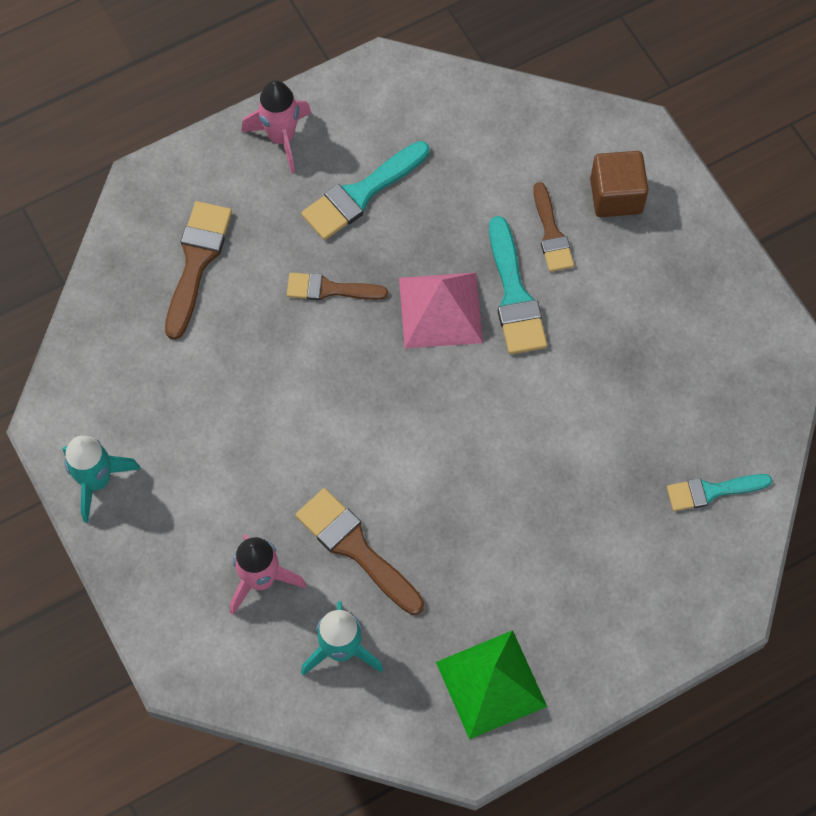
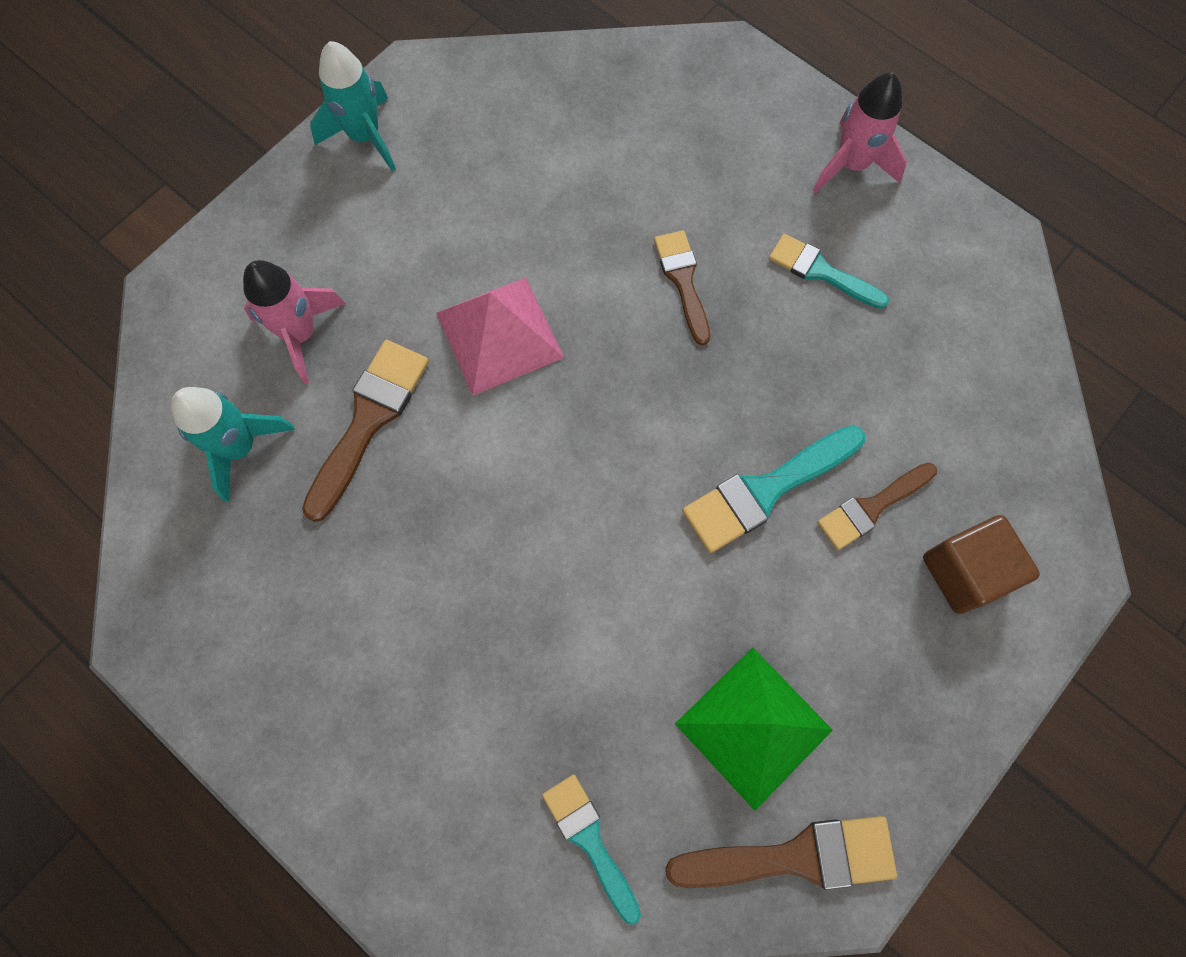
camera: 70 degrees right, 5 degrees up
(196, 262) = (657, 137): brown brush -> brown brush (795, 857)
(361, 194) = (821, 271): turquoise brush -> turquoise brush, size x0.67
(440, 310) = (708, 410): pink pyramid -> pink pyramid (499, 335)
(491, 684) = (242, 633): green pyramid -> green pyramid (754, 726)

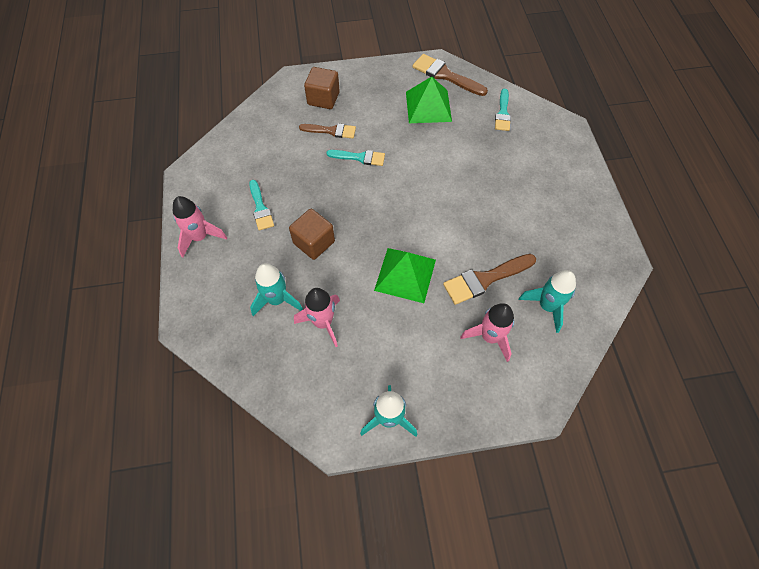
camera: 140 degrees left, 10 degrees down
(499, 335) = (405, 275): pink pyramid -> green pyramid
(555, 183) = (323, 322): none -> pink rocket
(648, 165) = (277, 300): none -> turquoise rocket
(683, 281) = (314, 242): brown brush -> brown cube
(765, 490) = (359, 157): turquoise brush -> turquoise brush, size x0.67

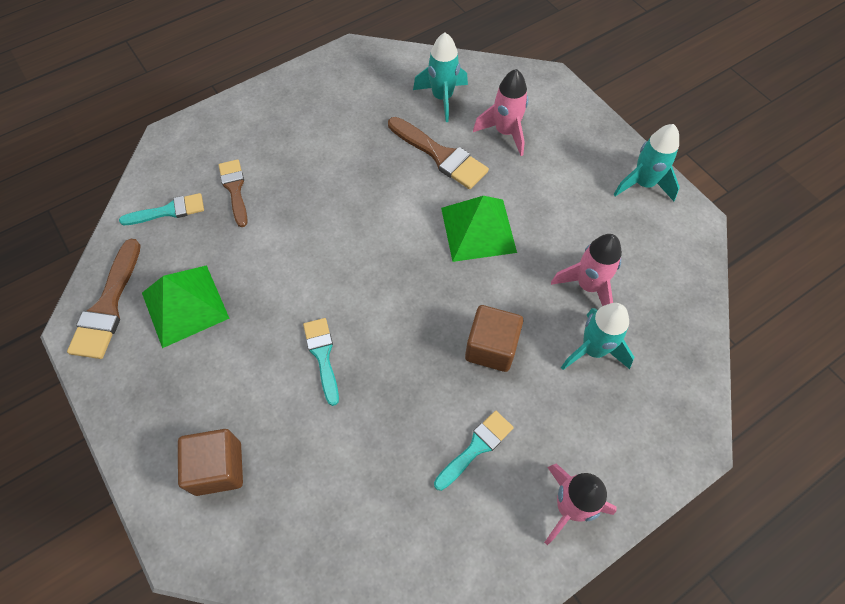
camera: 115 degrees left, 0 degrees up
(331, 131) = (286, 420): brown brush -> brown brush (235, 189)

